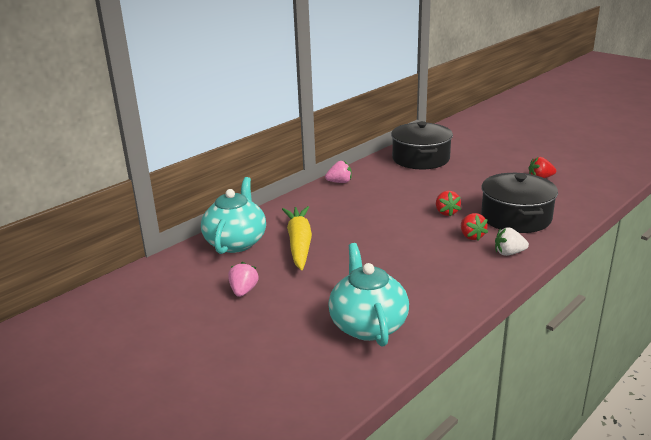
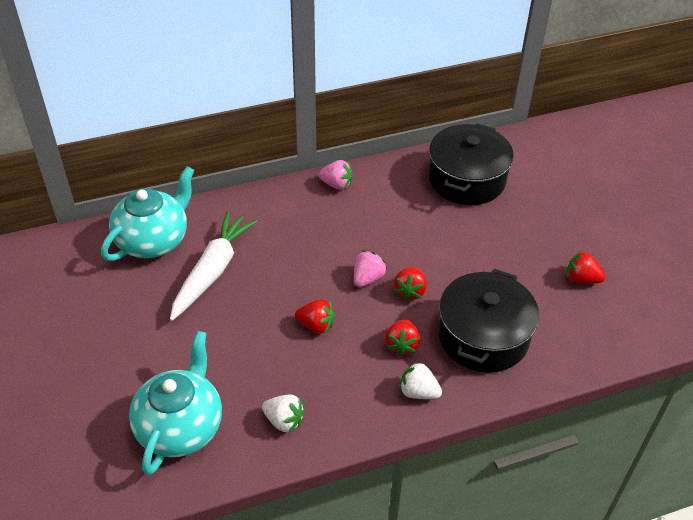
camera: 25 degrees right, 20 degrees up
(243, 291) = (106, 319): pink strawberry -> pink strawberry (367, 278)
(299, 244) = (212, 271): yellow carrot -> white carrot
(404, 245) = (316, 325): none -> red strawberry
(439, 296) = (284, 421): none -> white strawberry

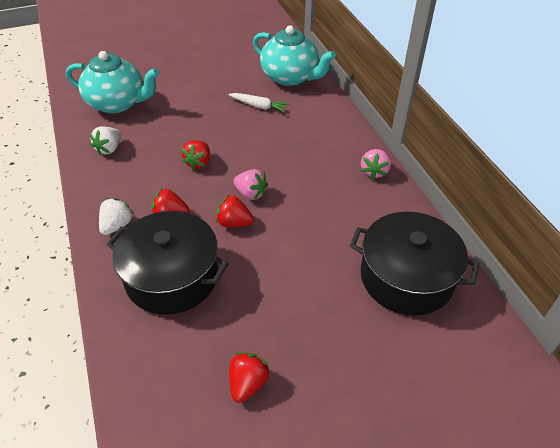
camera: 90 degrees right, 0 degrees up
(212, 271) = (259, 106): white carrot -> white carrot, size x0.54

